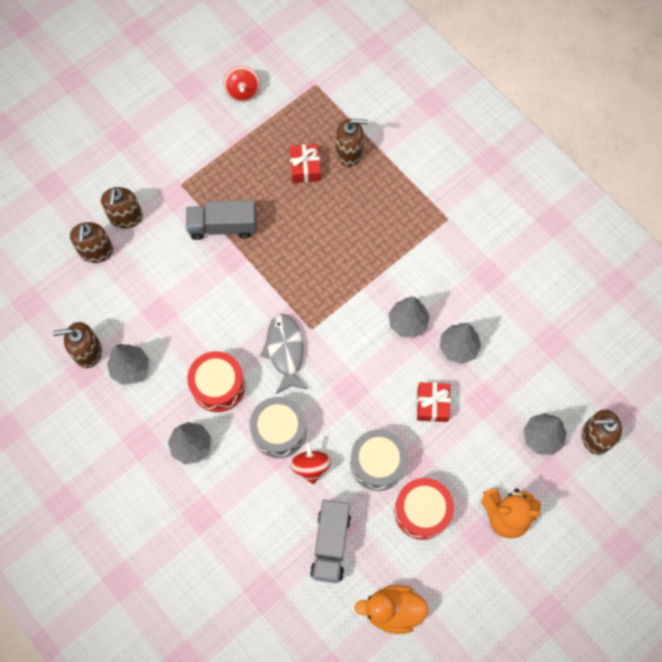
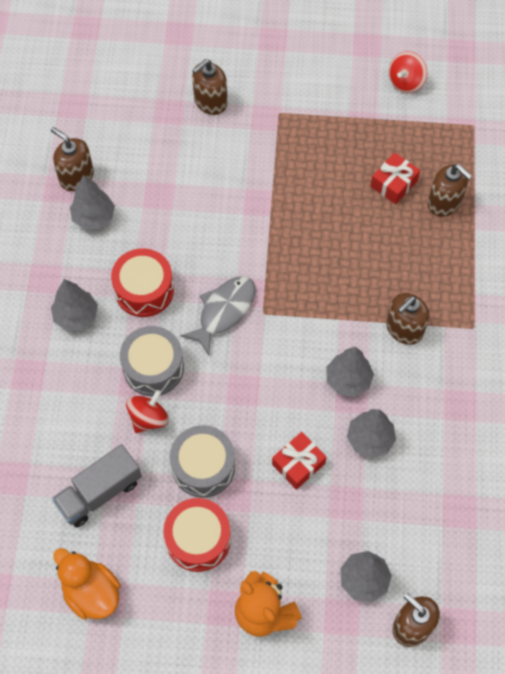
camera: 45 degrees right, 5 degrees down
(96, 251) = (161, 108): brown soap dispenser -> brown soap dispenser (404, 329)
(223, 226) = (277, 173): grey truck -> none

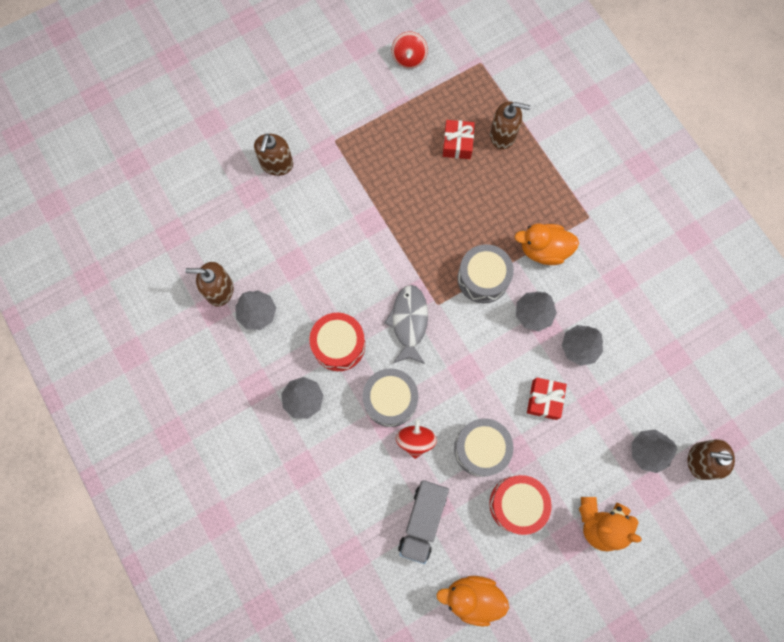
camera: 35 degrees left, 10 degrees up
(324, 317) = (483, 278): none -> grey drum
(404, 329) = (543, 250): brown soap dispenser -> orange duck

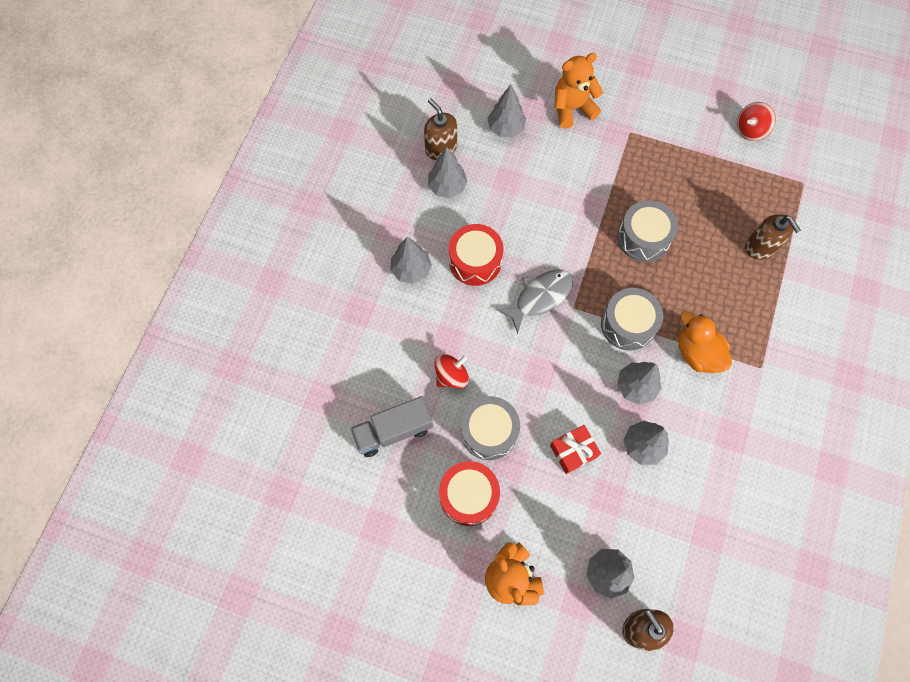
camera: 50 degrees right, 5 degrees down
(248, 227) = (505, 128): none -> grey tree
(276, 164) = (572, 109): brown soap dispenser -> orange teddy bear
(390, 400) = (466, 332): grey drum -> grey drum (643, 238)
(457, 144) = (718, 219): red gift -> none
(472, 597) = (365, 517): orange duck -> none

